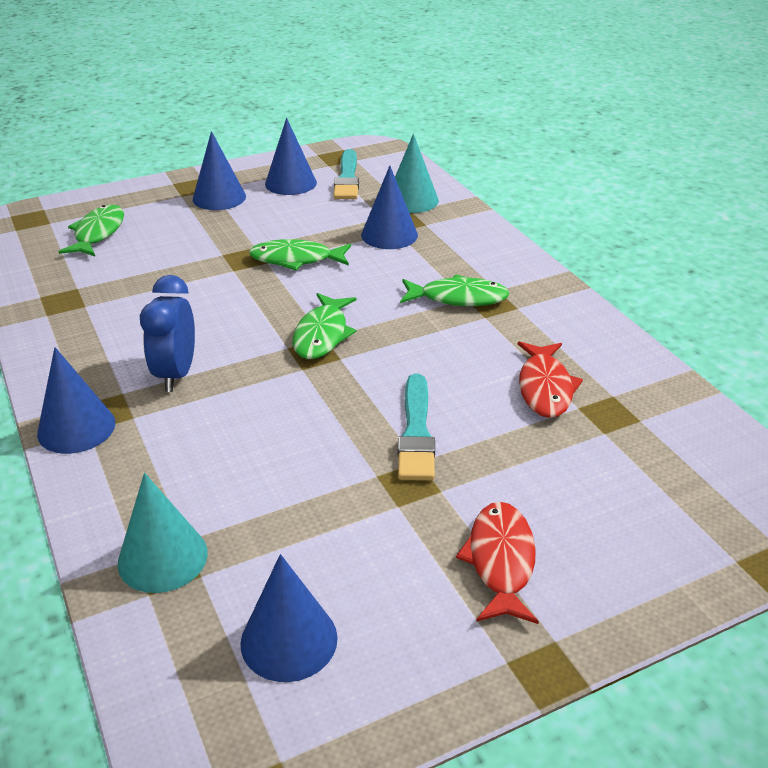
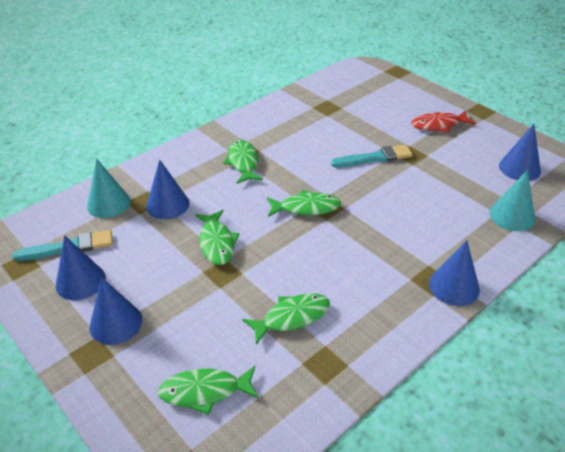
camera: 105 degrees left, 5 degrees up
(140, 291) = (292, 317): none -> green fish
(176, 374) = (379, 260): blue clock -> none
(545, 388) = (317, 125): red fish -> none

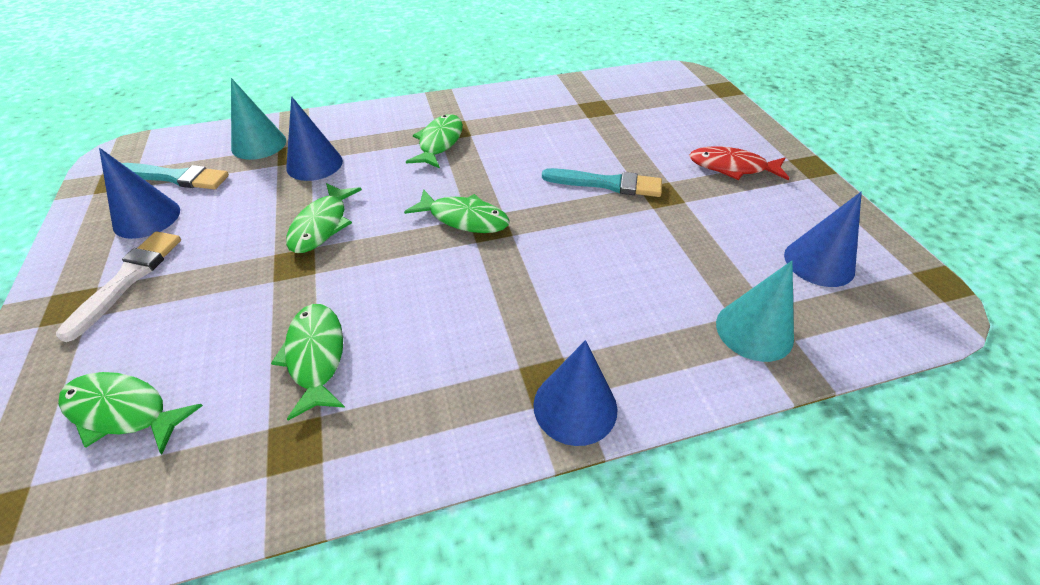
camera: 25 degrees right, 5 degrees up
(116, 323) = (128, 279): blue cone -> white brush
(292, 317) = (316, 356): green fish -> green fish turned 105 degrees counterclockwise

